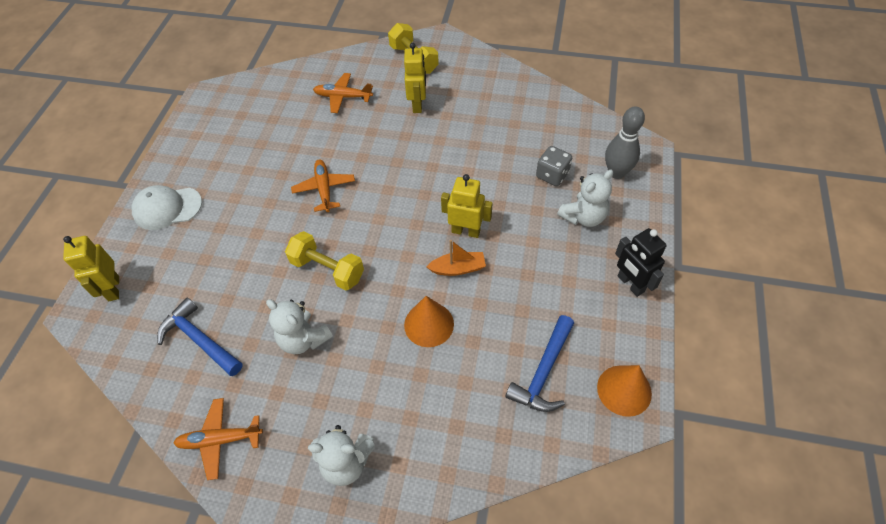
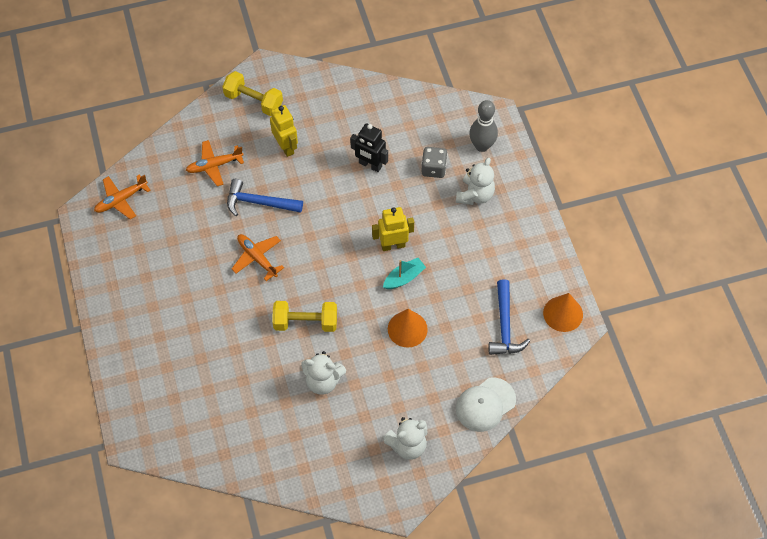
camera: 30 degrees left, 5 degrees up
(113, 288) = (144, 413): yellow robot -> none
(167, 208) = (135, 331): white cap -> white cap (485, 404)
(199, 340) = (245, 417): blue hammer -> blue hammer (259, 203)
(220, 440) = (311, 474): orange plane -> orange plane (121, 200)
(458, 268) = (404, 278): orange boat -> turquoise boat
(630, 284) = (533, 235): black robot -> black robot (370, 165)

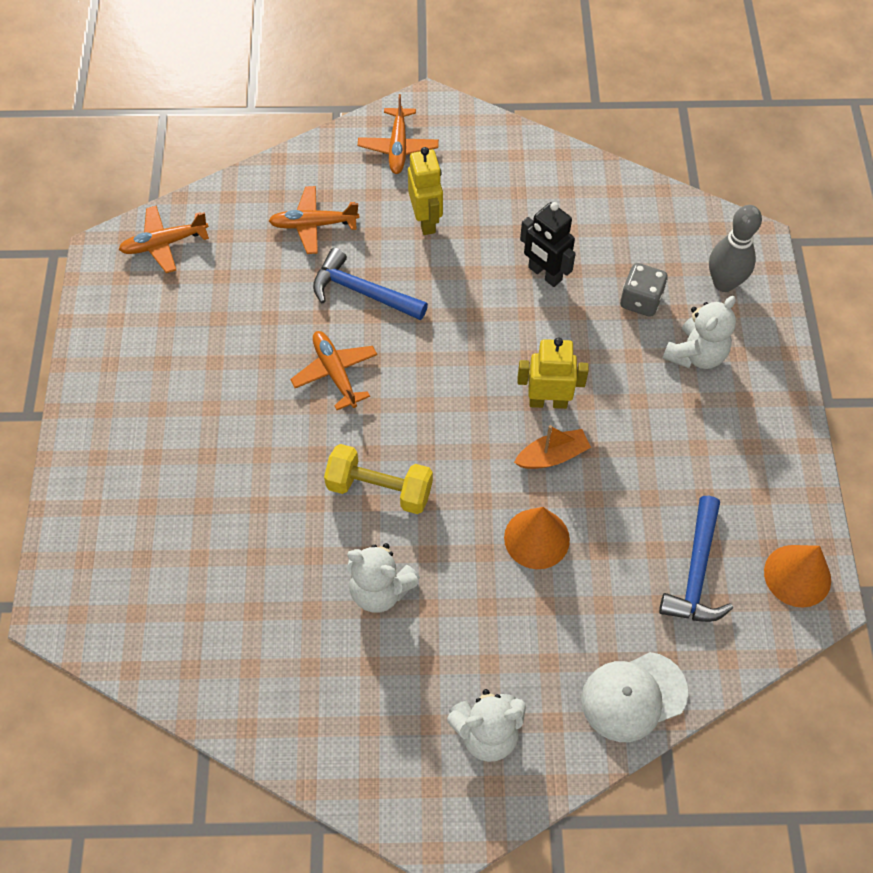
camera: 15 degrees right, 0 degrees up
(253, 101) = (398, 147): yellow dumbbell -> orange plane
(404, 278) = (552, 456): turquoise boat -> orange boat

